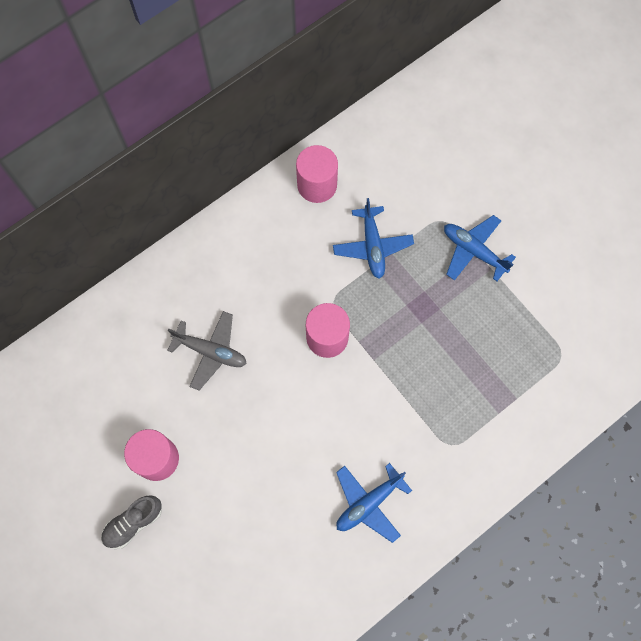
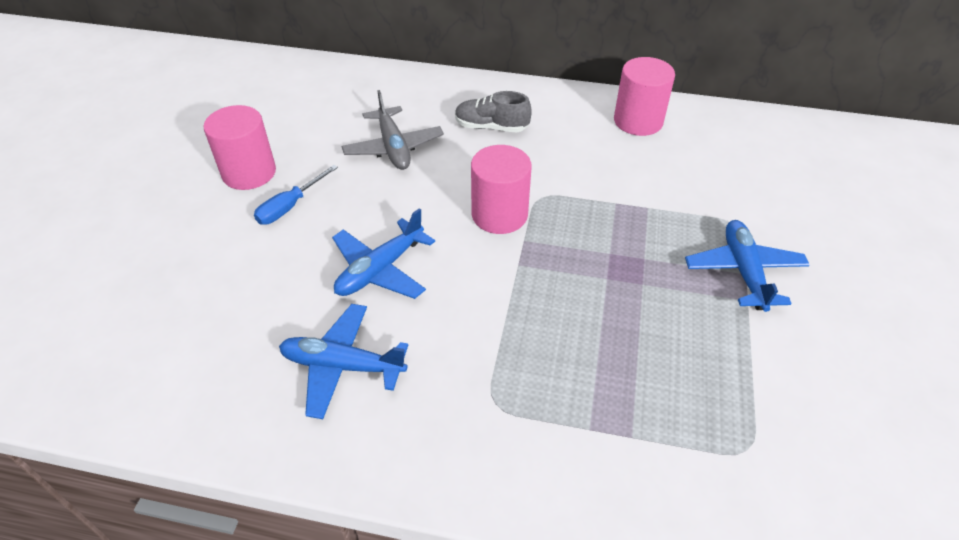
camera: 50 degrees right, 25 degrees down
(133, 523) = (166, 193): grey shoe -> grey shoe (491, 127)
(215, 453) = (290, 206): none -> blue screwdriver
(372, 246) = (635, 190): blue plane -> blue plane (380, 269)

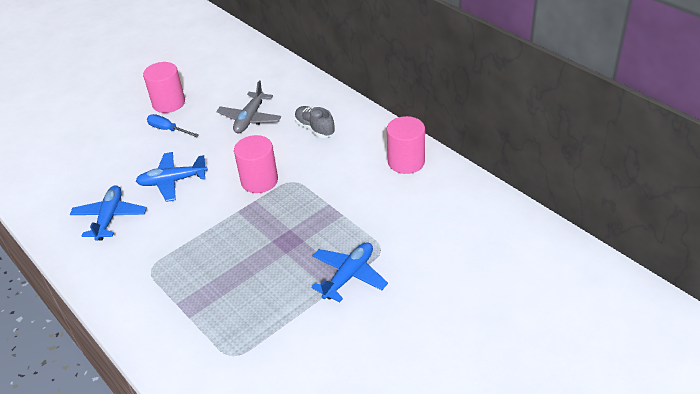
camera: 40 degrees right, 5 degrees down
(290, 206) = (168, 129): blue screwdriver -> blue screwdriver turned 45 degrees clockwise
(343, 366) = (110, 218): blue plane -> blue plane turned 45 degrees clockwise

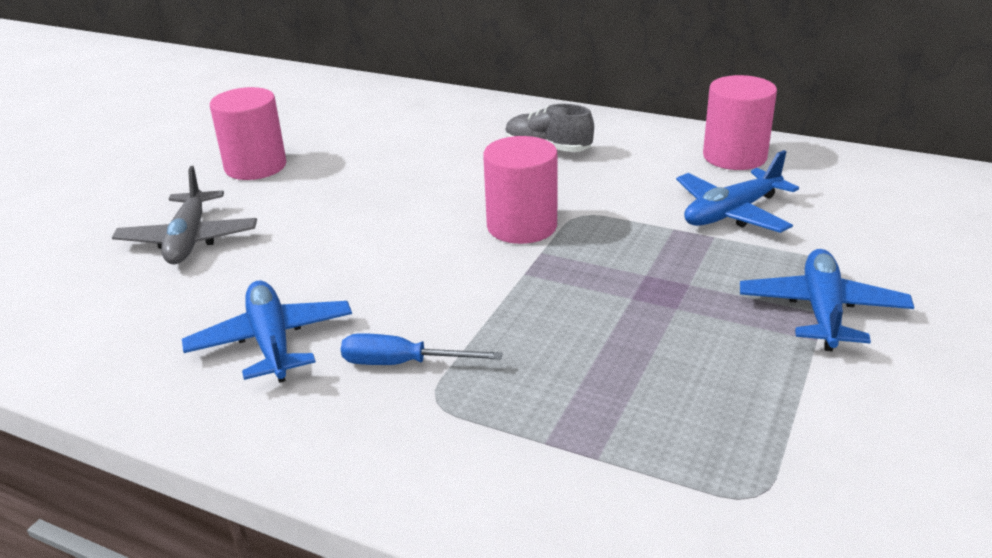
camera: 25 degrees left, 10 degrees down
(168, 129) = (284, 198): blue screwdriver -> blue screwdriver (402, 363)
(172, 181) = (357, 261): blue plane -> blue plane (732, 213)
(250, 119) = (424, 158): grey plane -> grey plane (189, 240)

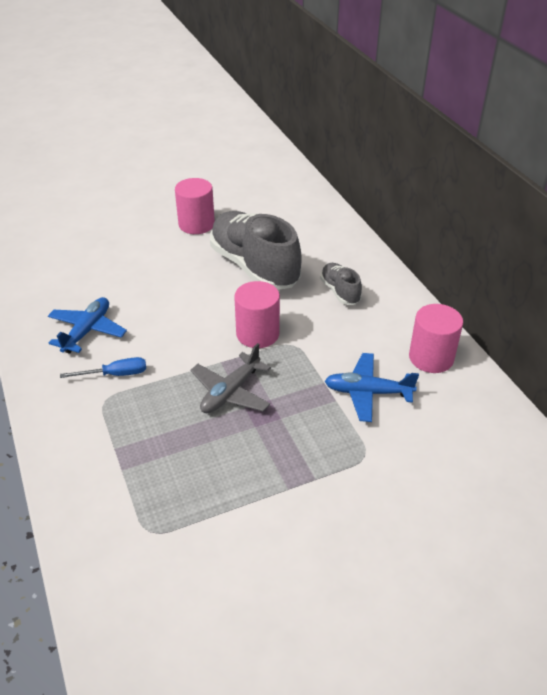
camera: 40 degrees right, 10 degrees up
(189, 240) = (122, 255): grey plane -> grey plane (231, 392)
(402, 363) = (115, 374): blue screwdriver -> blue screwdriver turned 120 degrees clockwise
(407, 172) = (254, 267): none -> grey shoe
(822, 311) = (316, 476): blue plane -> none

